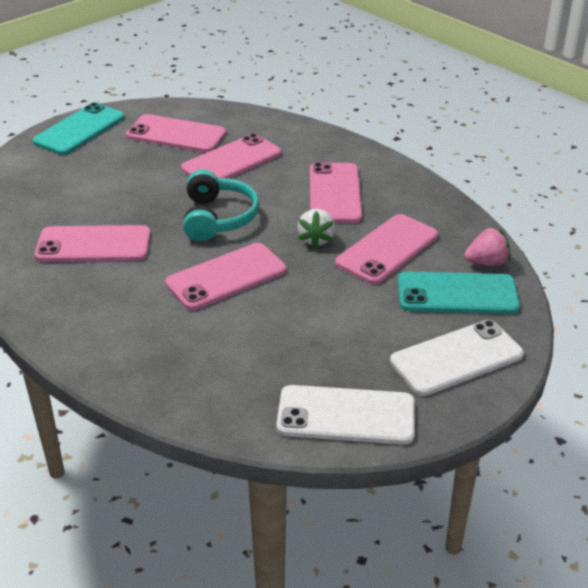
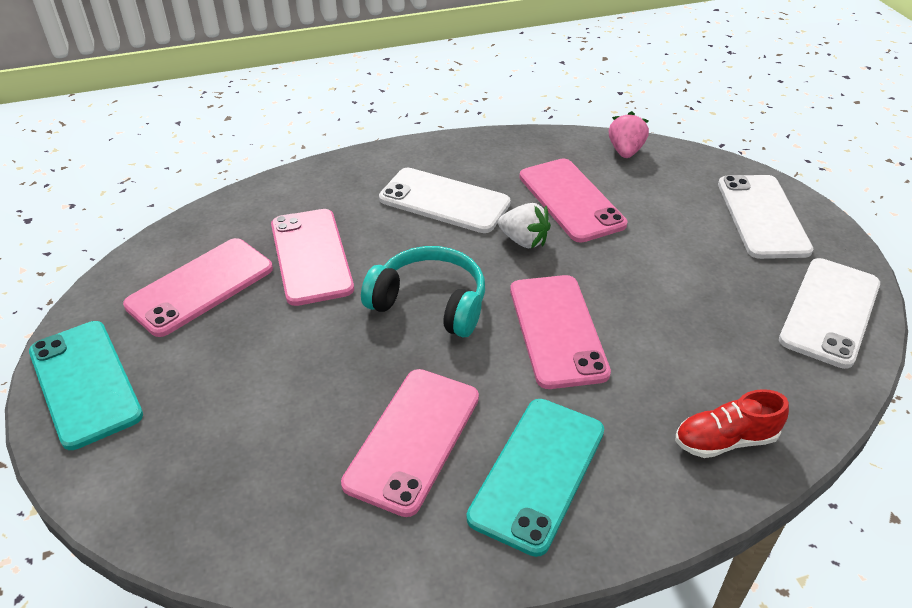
camera: 65 degrees left, 5 degrees up
(160, 375) = (725, 440): none -> red shoe
(334, 193) = (444, 201): pink phone -> white phone
(457, 294) = (666, 184): turquoise phone -> turquoise phone (538, 473)

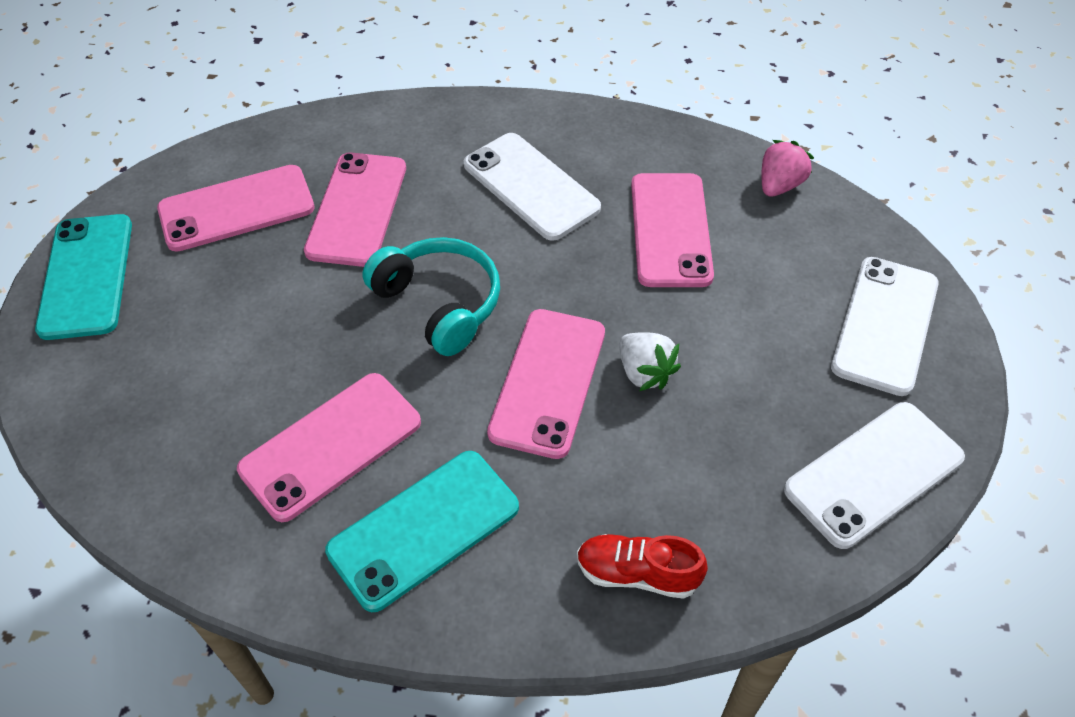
camera: 25 degrees right, 10 degrees up
(524, 241) = (584, 263): white strawberry -> white strawberry (644, 372)

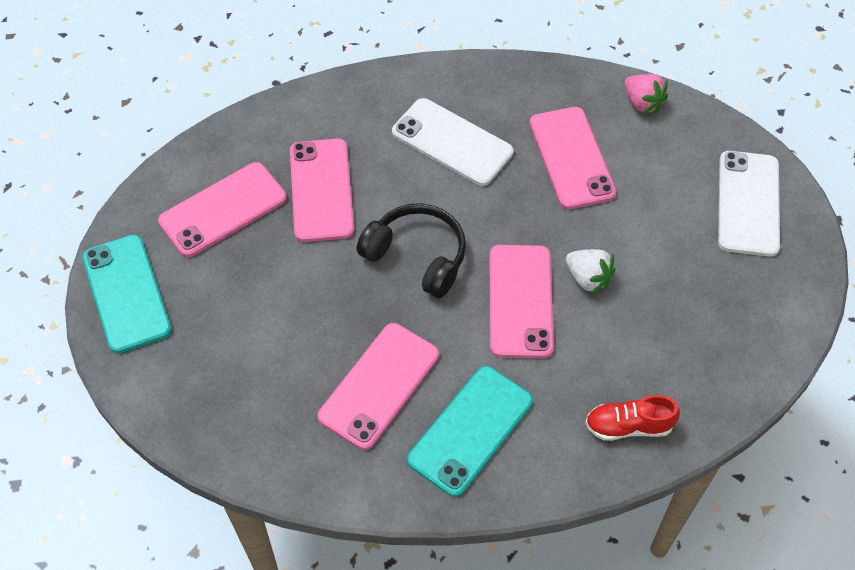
camera: 15 degrees left, 5 degrees up
(439, 303) = (417, 256): turquoise headphones -> black headphones
(779, 185) = (642, 103): pink strawberry -> pink strawberry turned 120 degrees clockwise
(874, 474) = (767, 318): white phone -> none

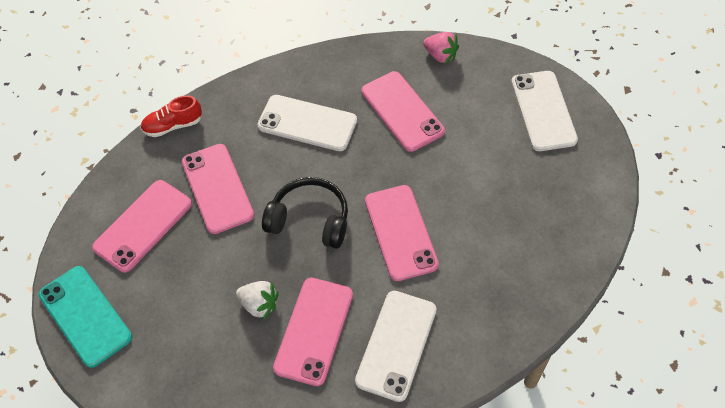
camera: 15 degrees left, 0 degrees up
(470, 430) = (396, 345): turquoise phone -> white phone
(588, 278) = (445, 200): white strawberry -> white strawberry (259, 304)
(628, 426) = (514, 305): red shoe -> red shoe (173, 125)

